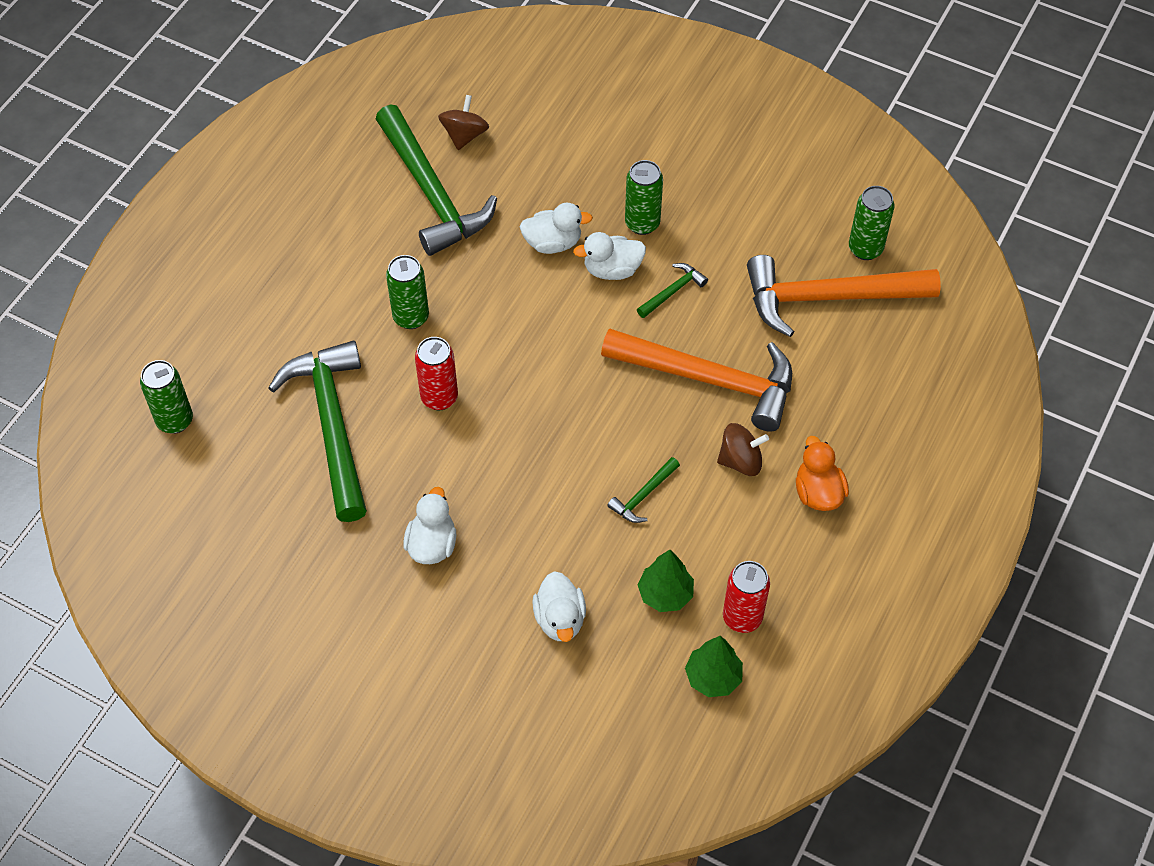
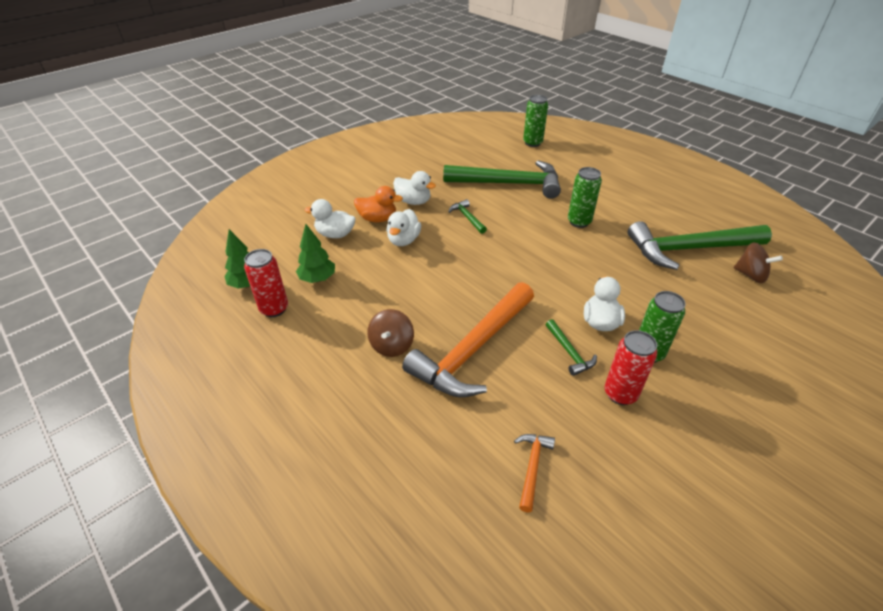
camera: 110 degrees right, 15 degrees down
(439, 397) = (512, 221): red can -> red can (620, 394)
(553, 243) = (633, 296): white duck -> white duck (403, 240)
(643, 495) = (394, 288): green hammer -> green hammer (467, 218)
(818, 492) = (337, 383): orange duck -> orange duck (378, 219)
(829, 298) = (532, 467): orange hammer -> orange hammer, size x0.42
(865, 249) = (590, 530): green can -> none

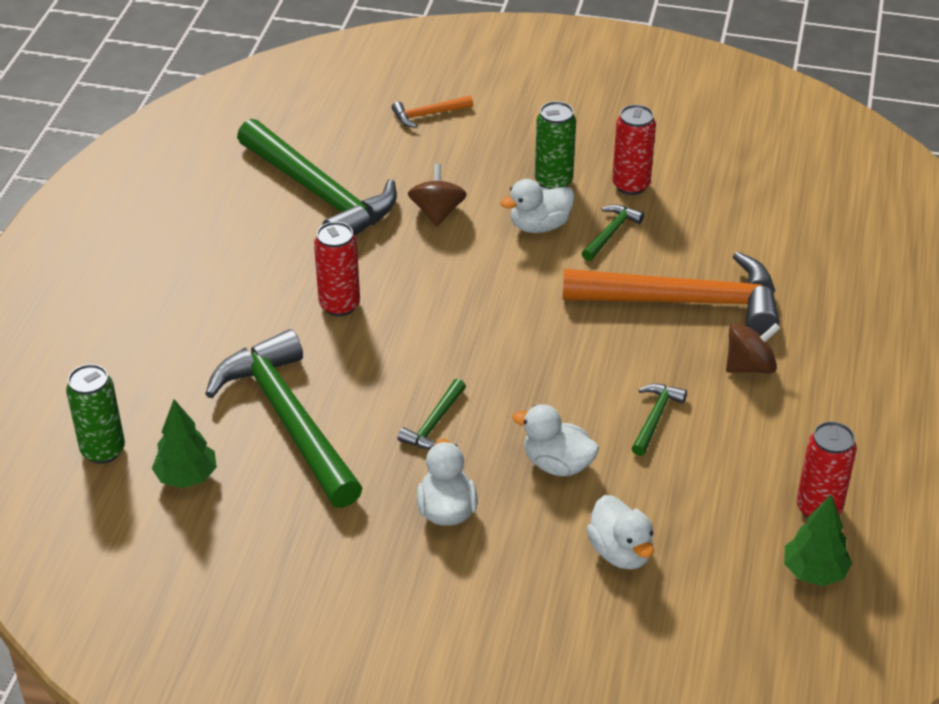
camera: 125 degrees left, 0 degrees up
(317, 279) = (726, 504): green tree -> green tree (187, 477)
(378, 219) = (534, 526): orange duck -> none
(396, 285) = (655, 418): none -> green hammer
(403, 240) = (557, 464): white duck -> white duck turned 135 degrees counterclockwise
(532, 467) = (773, 210): orange hammer -> orange hammer (428, 114)
(579, 222) = (339, 305): green can -> red can
(750, 275) = (335, 140): brown spinning top -> brown spinning top (437, 212)

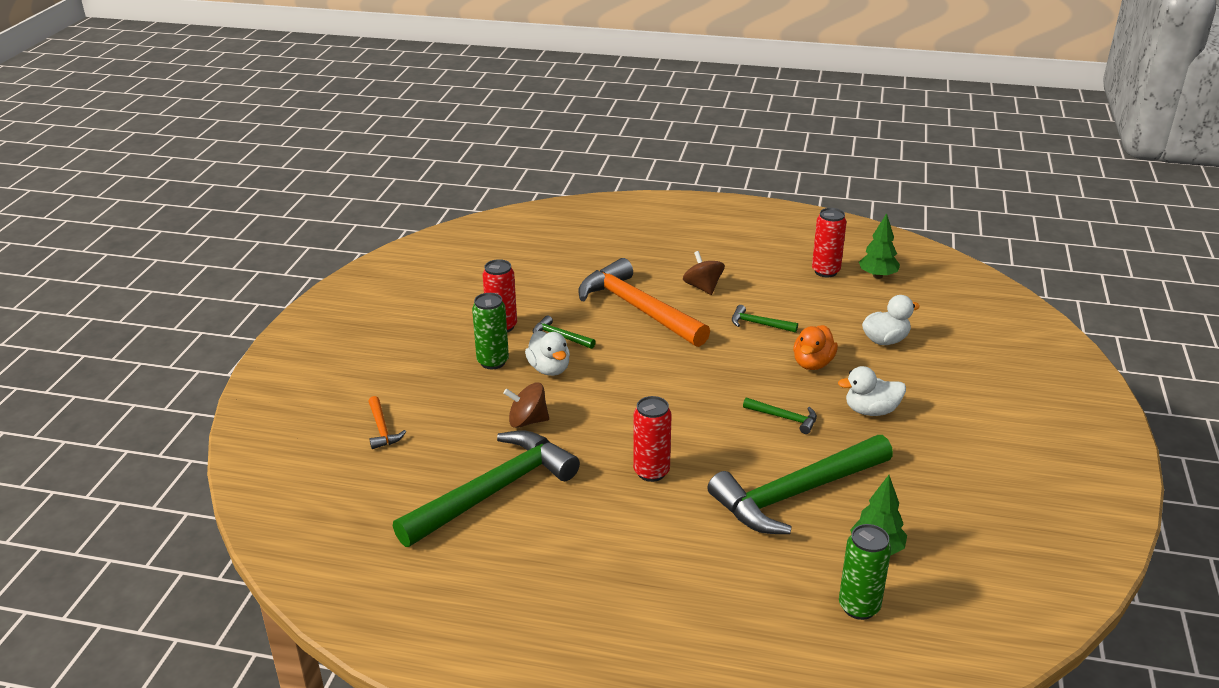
camera: 90 degrees left, 10 degrees down
(557, 464) = (812, 363): white duck -> orange duck
(683, 301) = (638, 309): orange hammer -> orange hammer turned 45 degrees counterclockwise

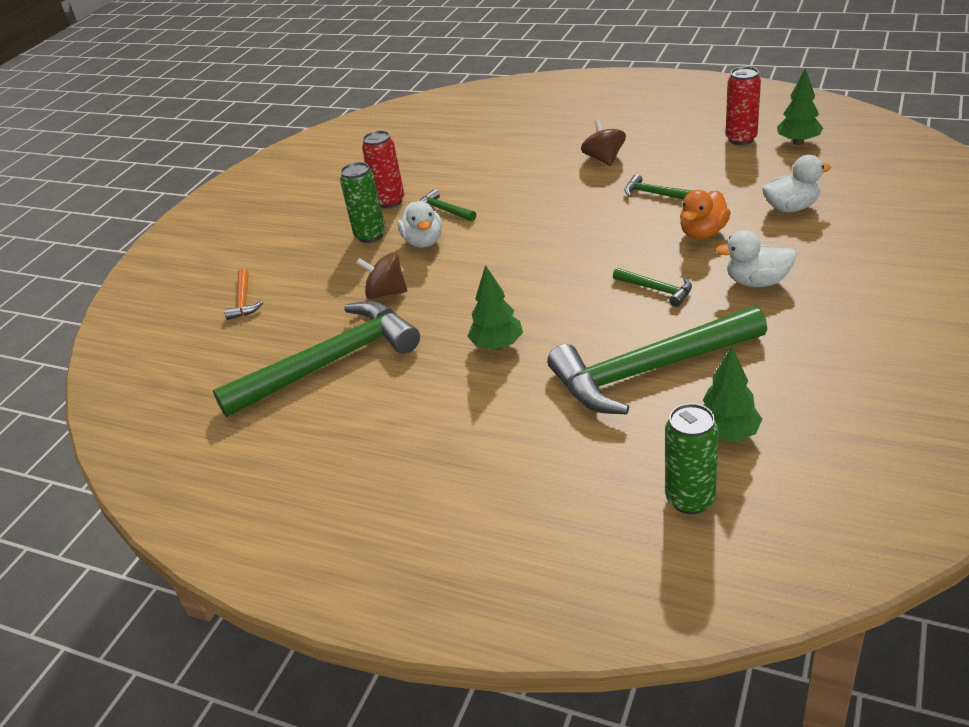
camera: 15 degrees right, 5 degrees up
(638, 309) = (531, 182): orange hammer -> none
(651, 472) = (497, 345): red can -> green tree

